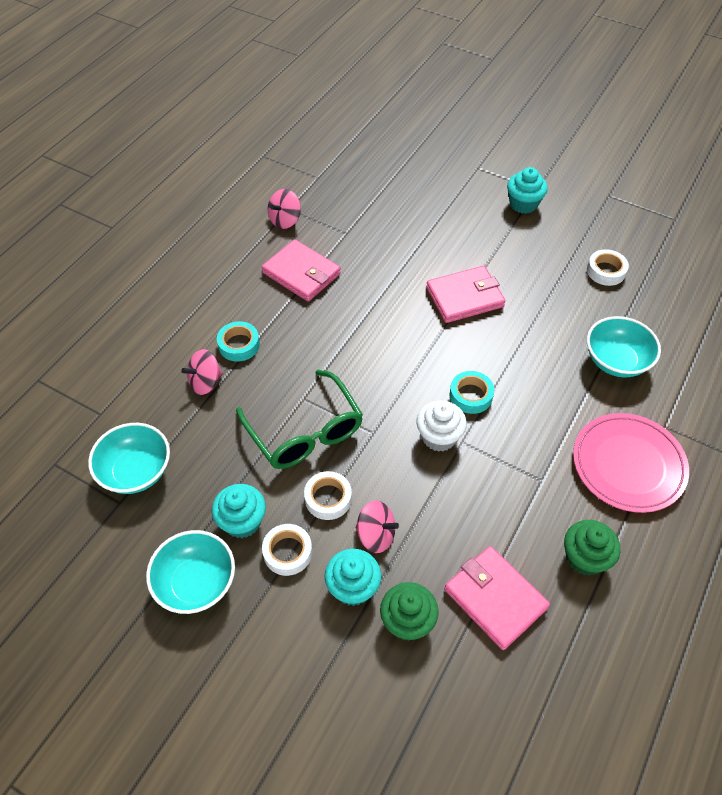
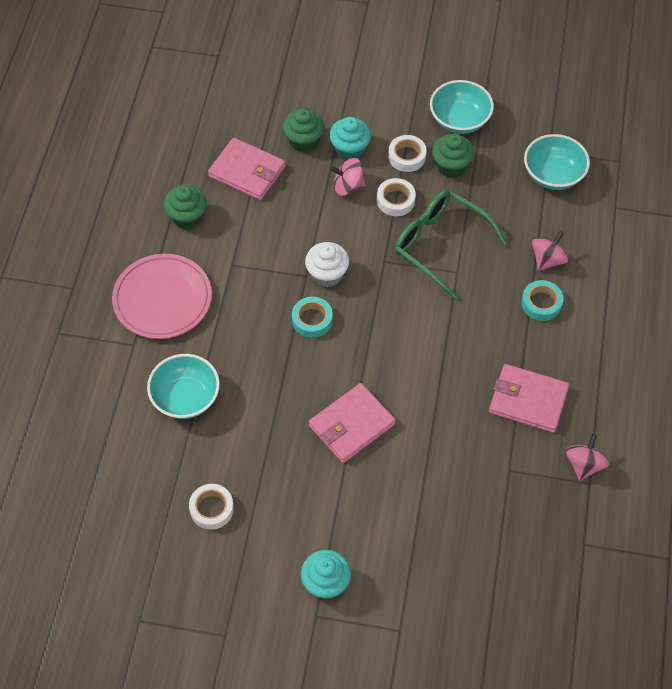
camera: 160 degrees right, 5 degrees up
(242, 521) = (451, 166): turquoise cupcake -> green cupcake

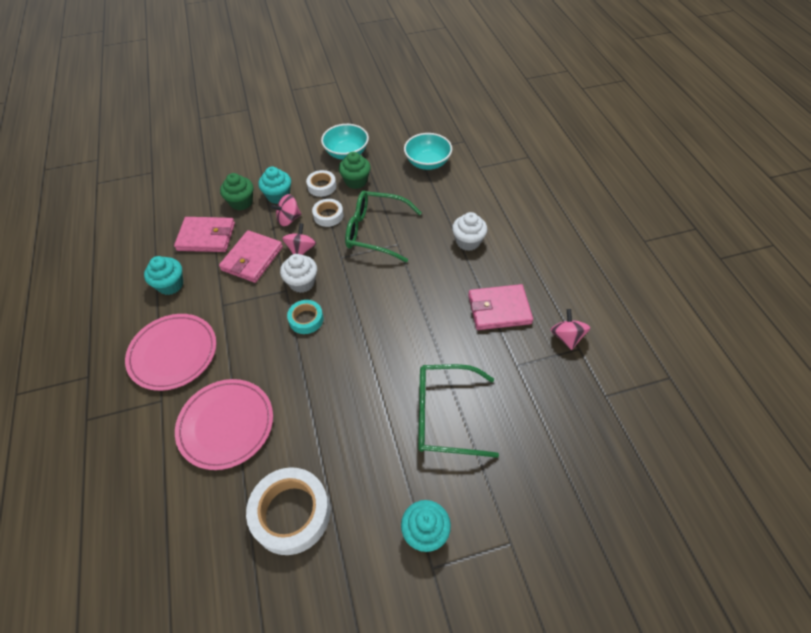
camera: 25 degrees left, 5 degrees down
(186, 398) = (226, 425): turquoise bowl -> pink plate
(187, 217) = (170, 285): green cupcake -> turquoise cupcake
(211, 509) = (291, 513): white tape -> white tape, size x1.83
(351, 425) = (377, 385): pink wallet -> pink wallet (252, 258)
(403, 486) = (444, 415): none -> green glasses
(541, 303) = (468, 242): turquoise tape -> white cupcake
(548, 260) = (455, 213): pink spinning top -> pink spinning top (301, 250)

